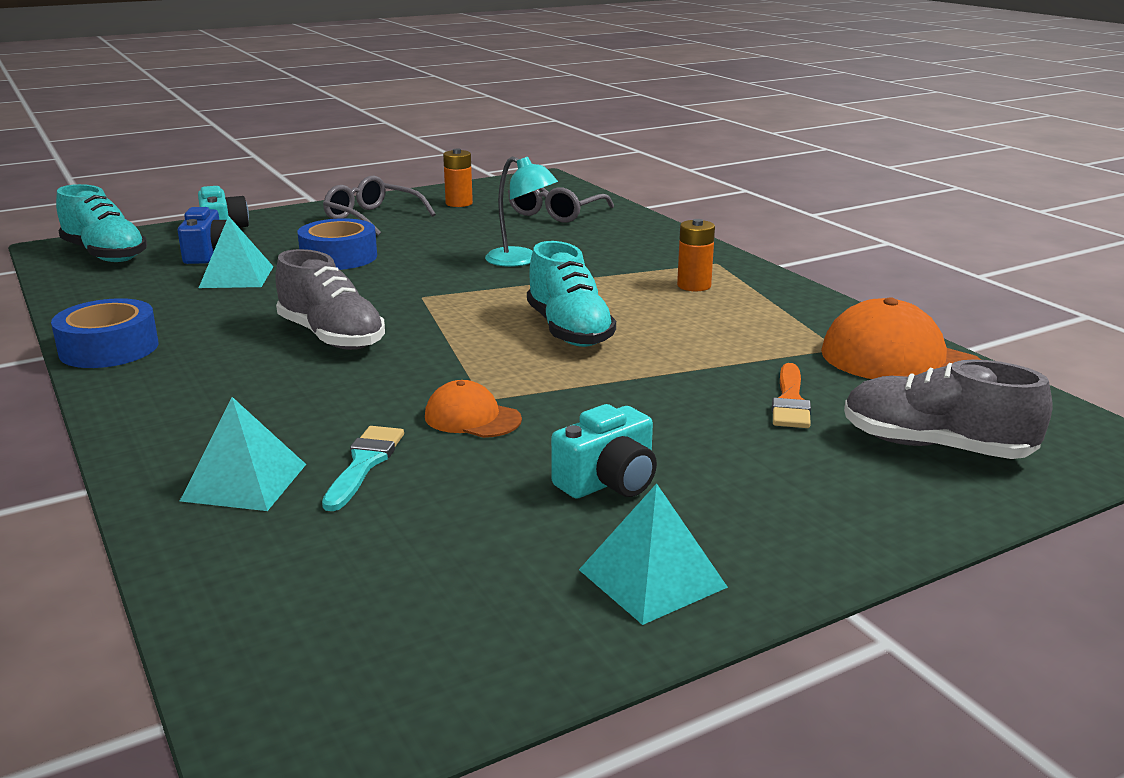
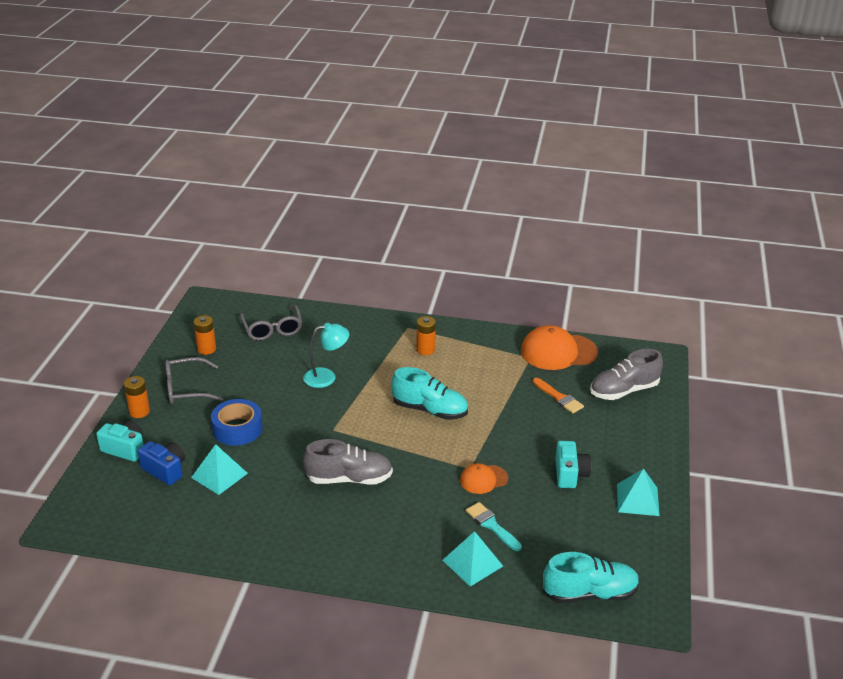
camera: 50 degrees left, 10 degrees up
(105, 255) = (105, 509): turquoise shoe -> turquoise shoe (590, 593)
(109, 348) = (271, 555): blue tape -> none
(298, 215) = (139, 412): none -> orange battery

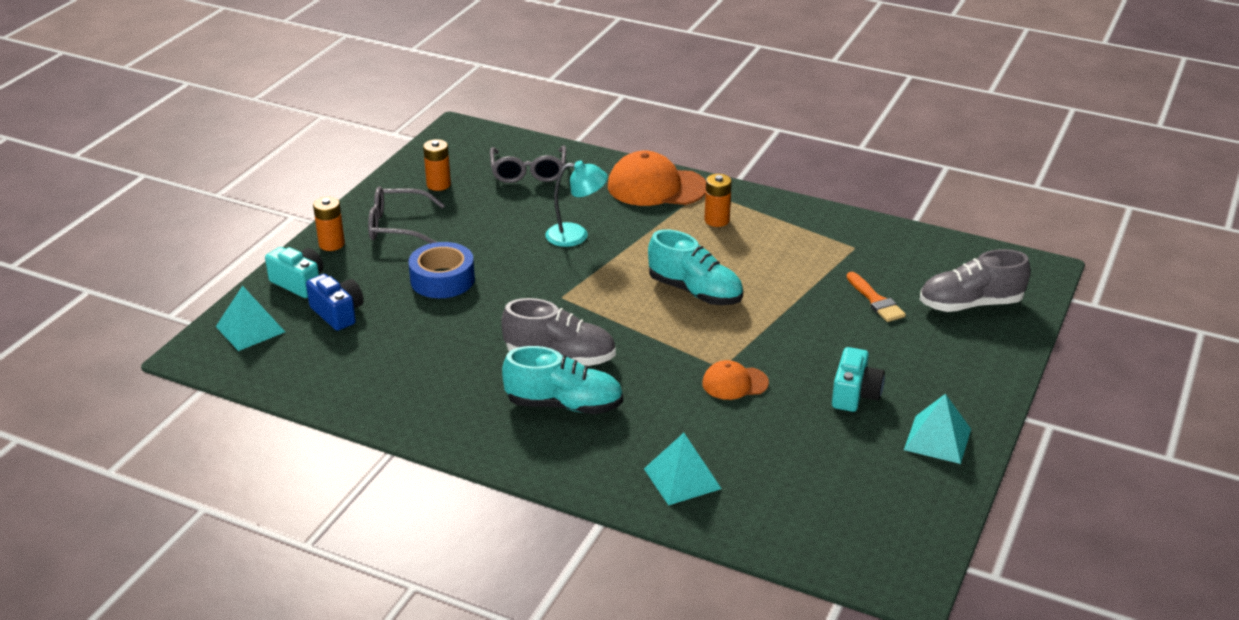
camera: 15 degrees right, 0 degrees up
(219, 475) = (400, 328): turquoise pyramid -> turquoise pyramid (250, 329)
(491, 525) = (724, 439): turquoise brush -> none
(558, 352) = (896, 245): orange cap -> orange cap (656, 187)
(590, 593) = (826, 541): turquoise shoe -> turquoise shoe (564, 405)

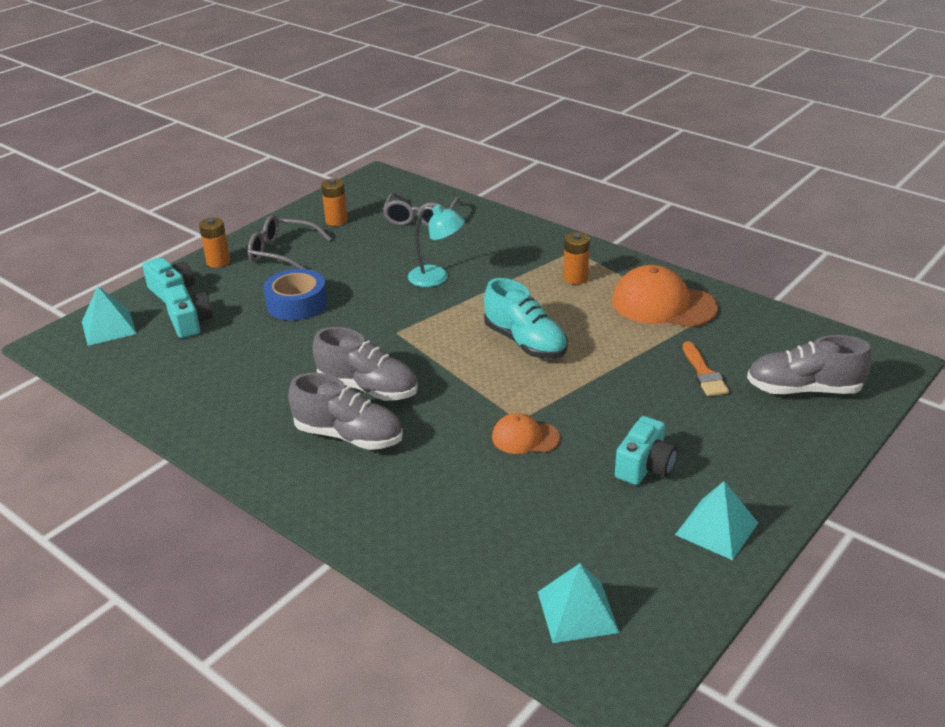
camera: 15 degrees right, 0 degrees up
(338, 313) = (190, 323): blue camera -> turquoise camera
(564, 405) = (349, 436): turquoise shoe -> grey shoe
(656, 187) = (531, 242): orange cap -> orange cap (663, 304)
(682, 478) = (429, 529): turquoise pyramid -> turquoise pyramid (577, 611)

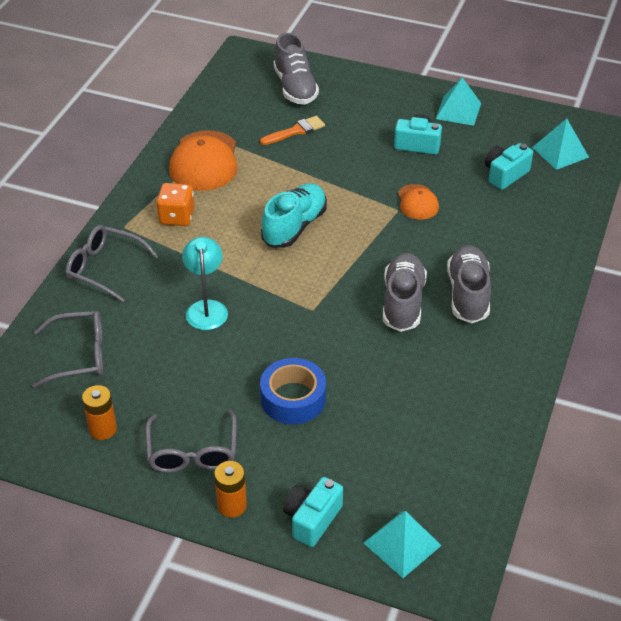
camera: 110 degrees left, 10 degrees up
(190, 323) = (363, 473): turquoise camera -> turquoise camera (505, 175)
(520, 236) = (104, 268): none -> grey glasses
(575, 278) = (177, 217): orange battery -> orange dice

